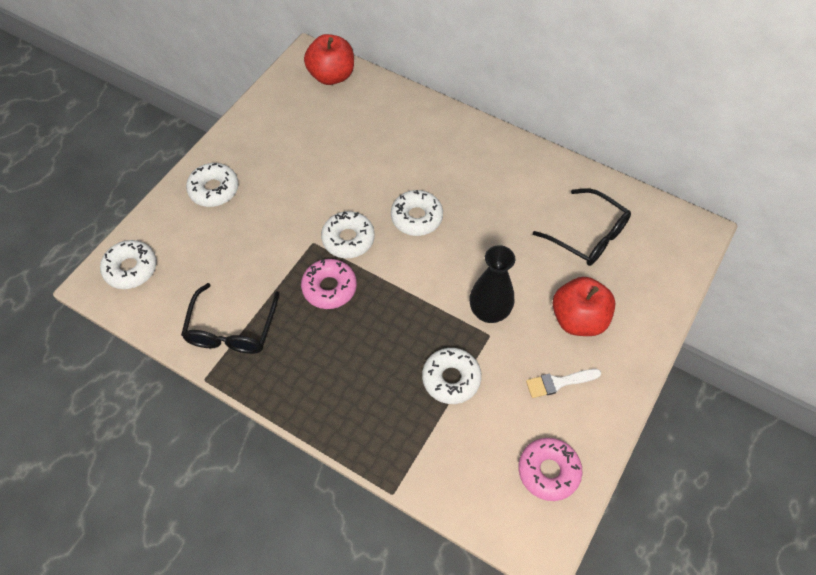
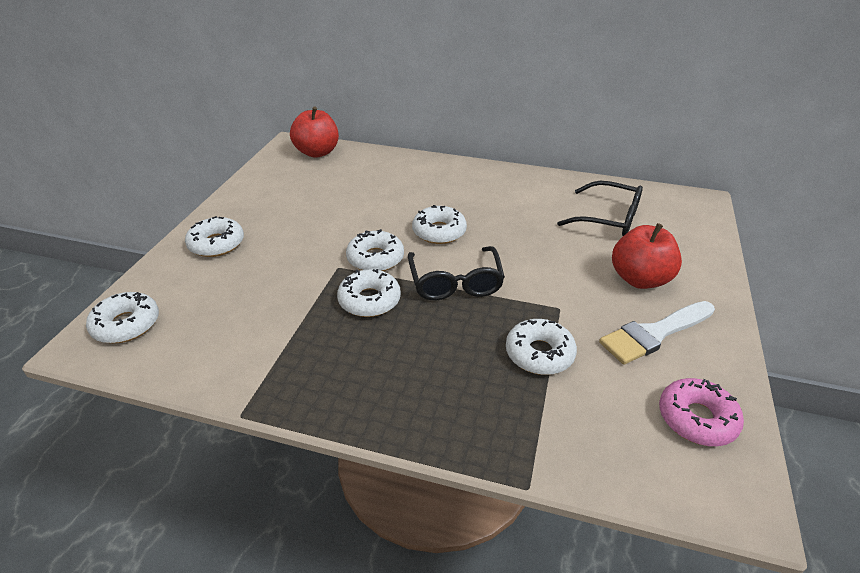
camera: 15 degrees left, 20 degrees down
(231, 329) = (264, 358): black glasses -> black glasses (455, 282)
(329, 288) = (369, 300): pink donut -> white donut
(489, 312) = (548, 289): black vase -> none
(558, 382) = (654, 334): white brush -> white brush, size x1.61

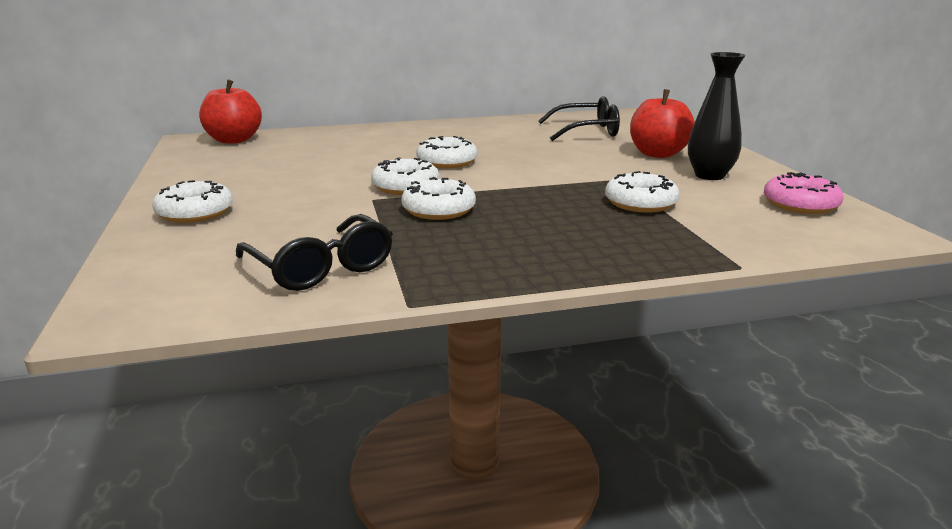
camera: 30 degrees left, 15 degrees down
(126, 325) = (153, 288): white donut -> none
(455, 282) = (508, 184): black glasses -> black glasses (321, 267)
(654, 334) = (709, 175): white brush -> black vase

